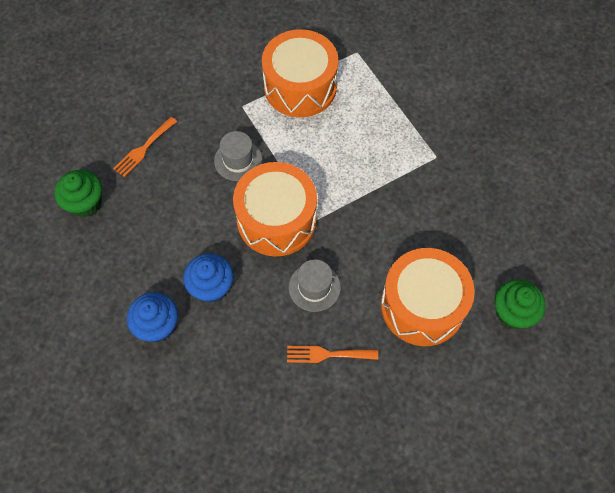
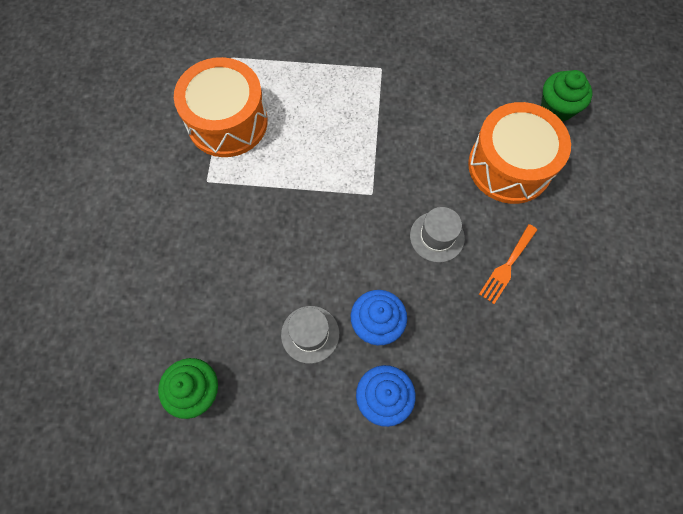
camera: 55 degrees left, 5 degrees up
(143, 149) = (180, 297): orange fork -> none
(238, 160) = (262, 220): grey hat -> grey hat (310, 334)
(276, 220) = (349, 226): orange drum -> none

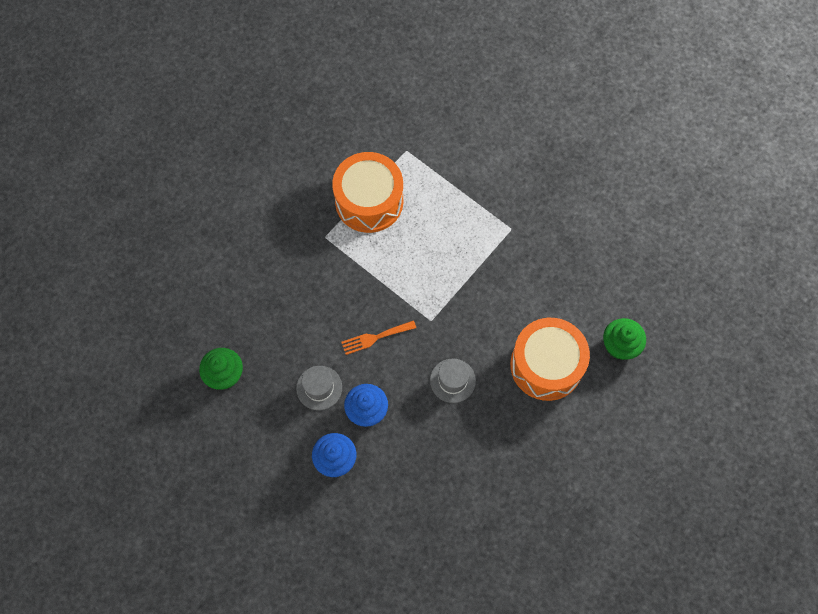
camera: 35 degrees right, 0 degrees up
(507, 266) = (485, 433): orange fork -> orange fork (375, 338)

